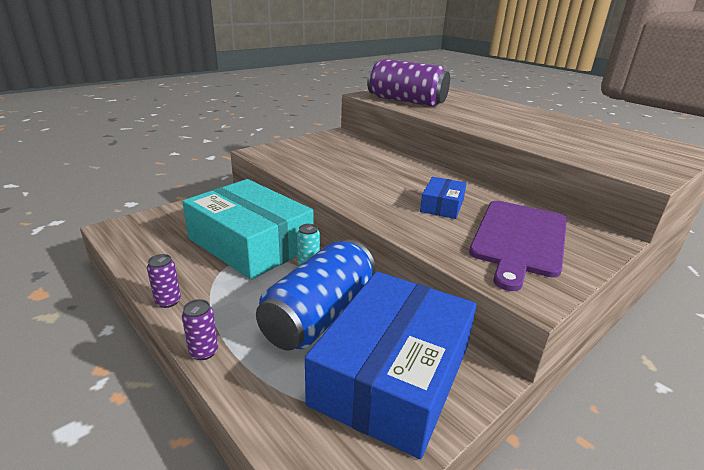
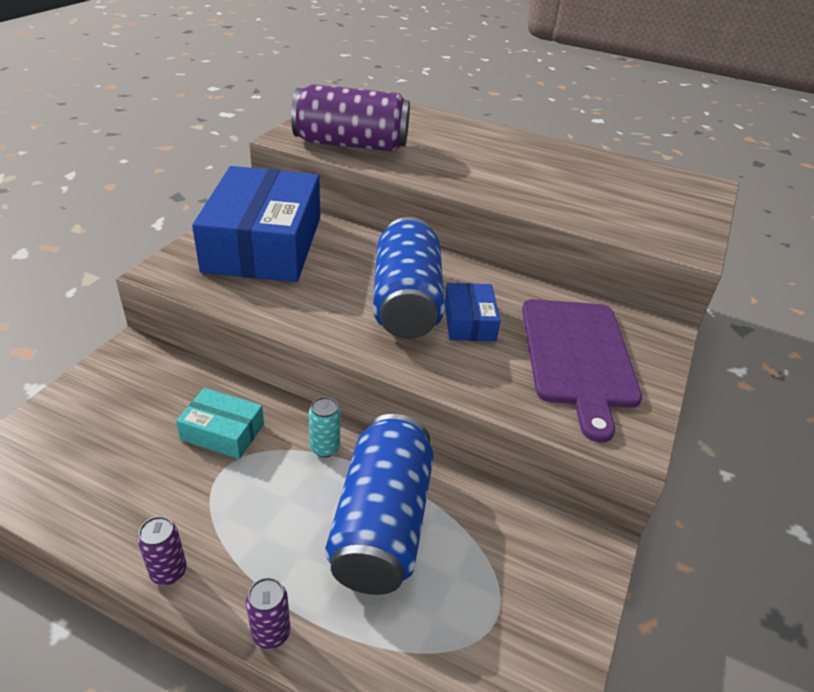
camera: 25 degrees left, 10 degrees up
(250, 243) = (222, 432): turquoise box -> turquoise box, size x0.44
(392, 375) = (506, 578): blue box -> blue box (264, 244)
(402, 189) = (406, 302): none -> blue can

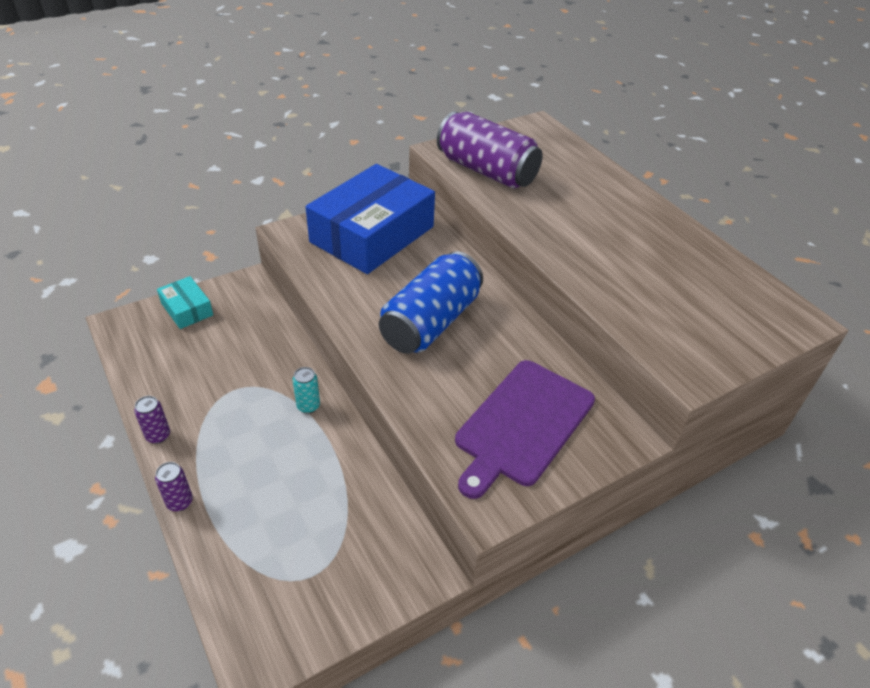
camera: 35 degrees right, 5 degrees up
(222, 432) = (256, 364): turquoise box -> turquoise box (187, 309)
(381, 523) = (298, 475): blue can -> none
(469, 321) = (464, 358): blue box -> none

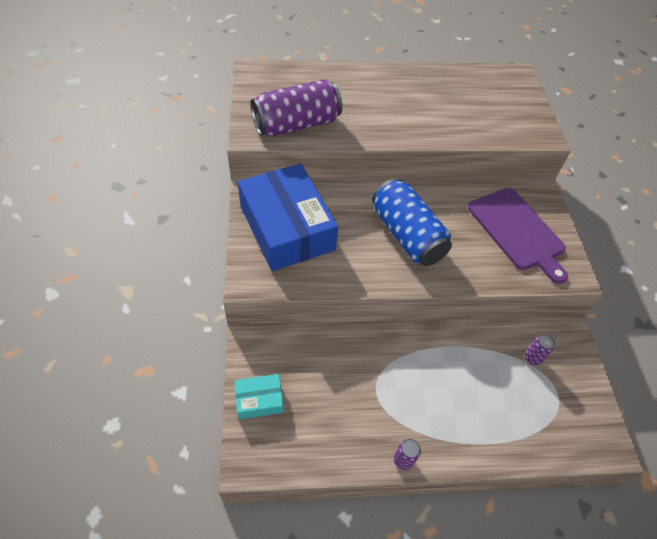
camera: 65 degrees left, 10 degrees up
(179, 502) = (475, 460): purple can -> purple can (532, 358)
(308, 406) = (415, 347): turquoise can -> none

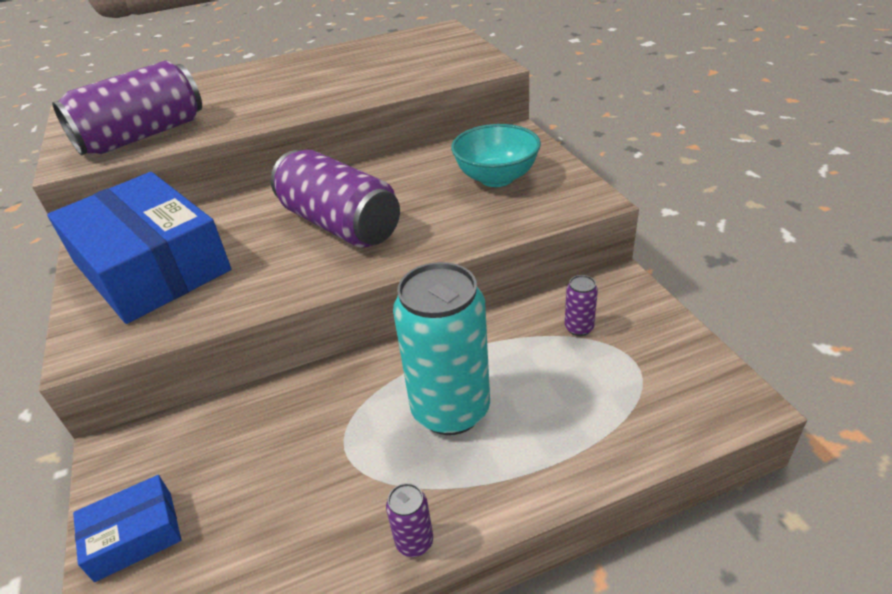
camera: 10 degrees left, 15 degrees down
(259, 400) = (134, 535): turquoise box -> blue box
(407, 235) = (340, 224): blue can -> purple can
(440, 386) = (450, 410): none -> turquoise can
(517, 231) = (496, 178): purple cutting board -> turquoise bowl

